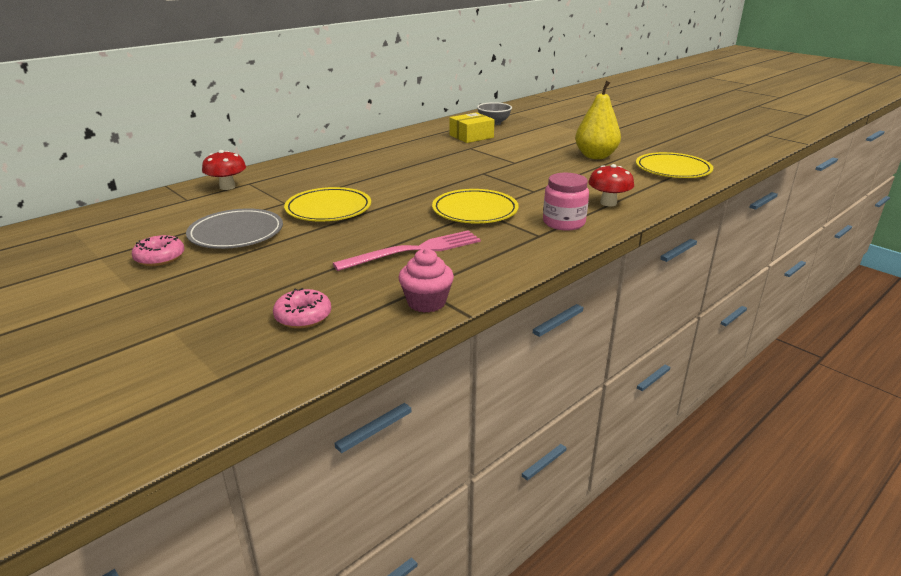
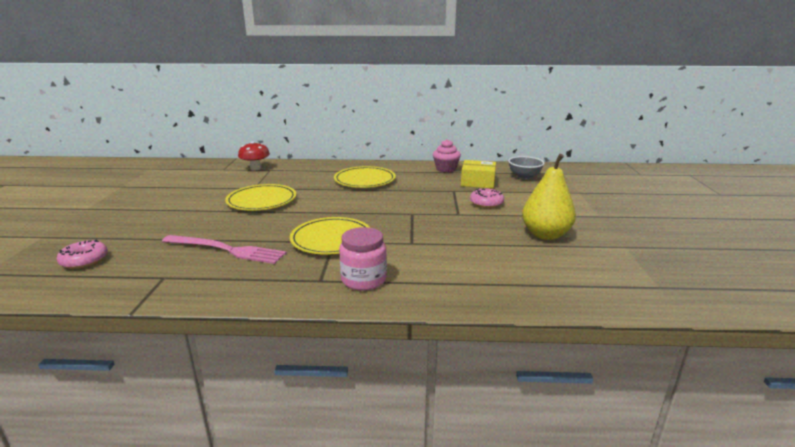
camera: 45 degrees right, 5 degrees down
(160, 258) = (135, 196): pink donut -> pink donut (486, 203)
(236, 233) = (190, 197): grey plate -> none
(426, 302) = (140, 288): pink cupcake -> pink cupcake (446, 169)
(608, 203) = (444, 281): red mushroom -> none
(673, 169) = (599, 279): yellow plate -> yellow plate (365, 180)

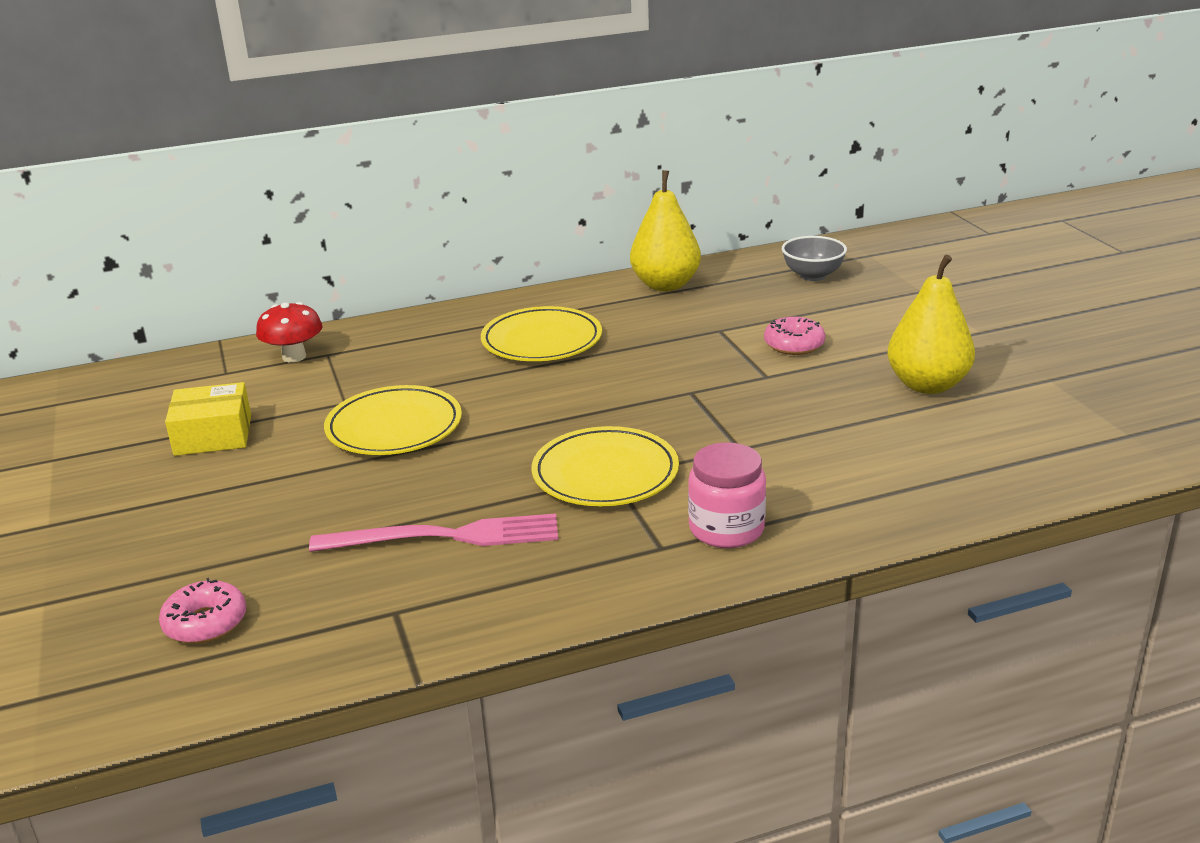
camera: 20 degrees left, 5 degrees up
(446, 169) = (665, 285): pink cupcake -> yellow pear
(478, 182) = (744, 303): yellow box -> yellow box (213, 435)

